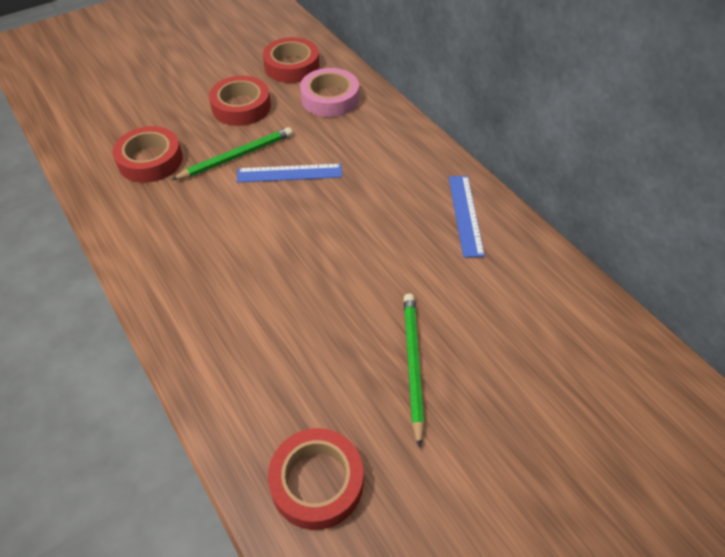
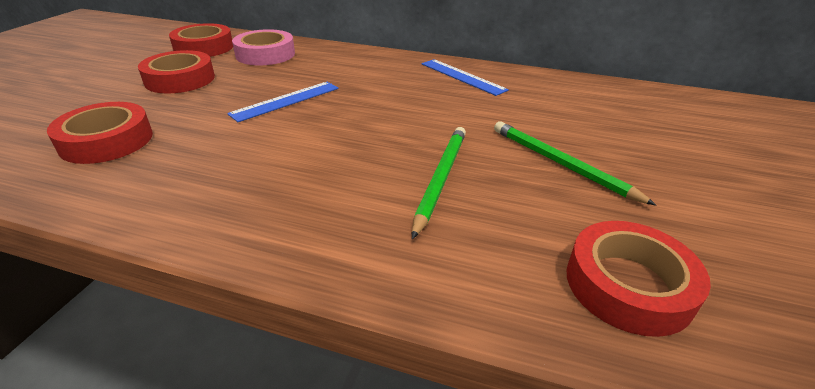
camera: 40 degrees left, 15 degrees down
(236, 156) = (215, 107): green pencil -> green pencil (440, 179)

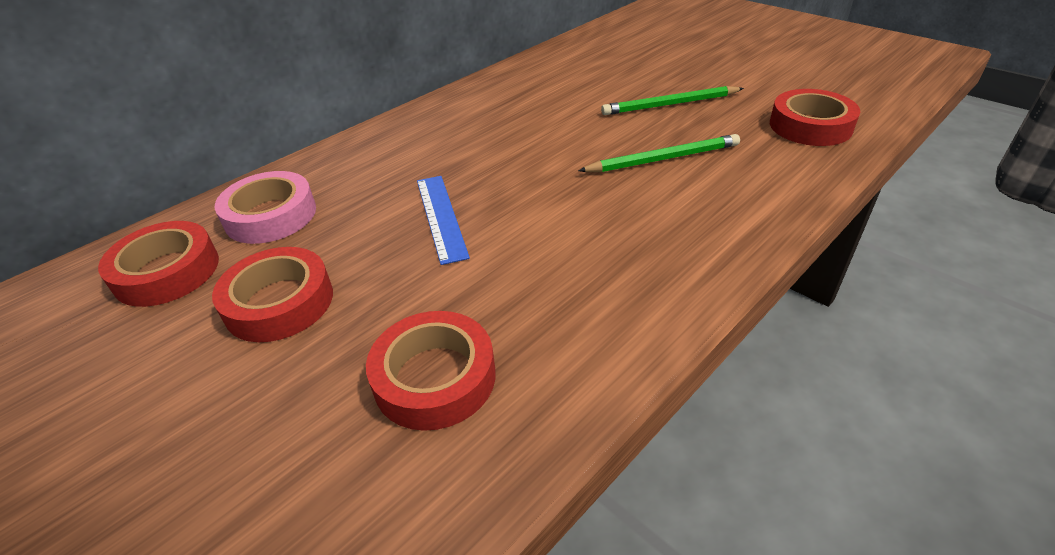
camera: 60 degrees left, 5 degrees up
(440, 179) = (663, 159): green pencil -> green pencil turned 120 degrees clockwise
(462, 76) = (482, 102): blue ruler -> none

